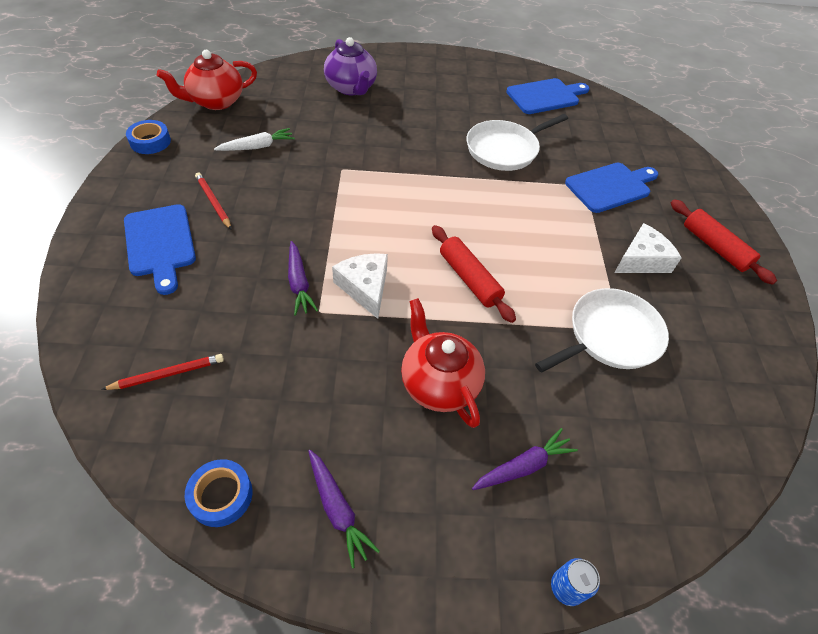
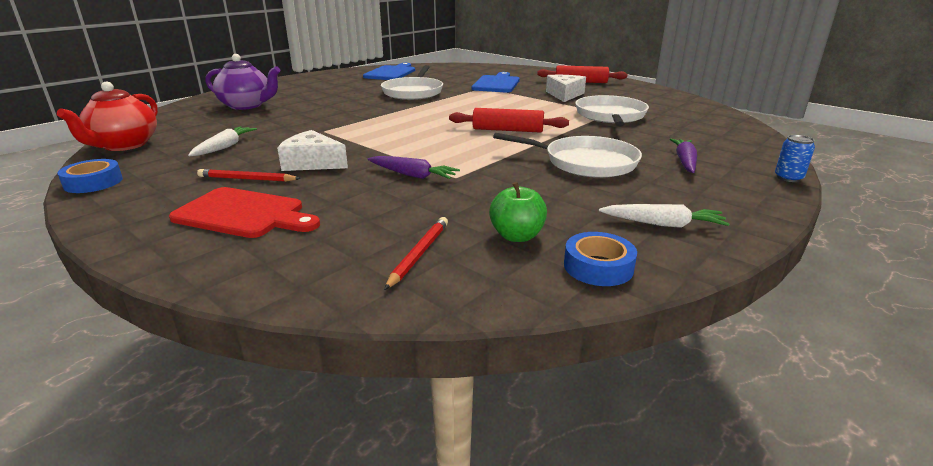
camera: 45 degrees left, 25 degrees down
(160, 244) = (244, 214): blue cutting board -> red cutting board
(237, 415) = (517, 236): none -> green apple
(337, 509) = (662, 224): purple carrot -> white carrot
(365, 287) = (459, 157): white cheese -> white cheese (312, 163)
(438, 383) = (585, 162): red teapot -> white pan

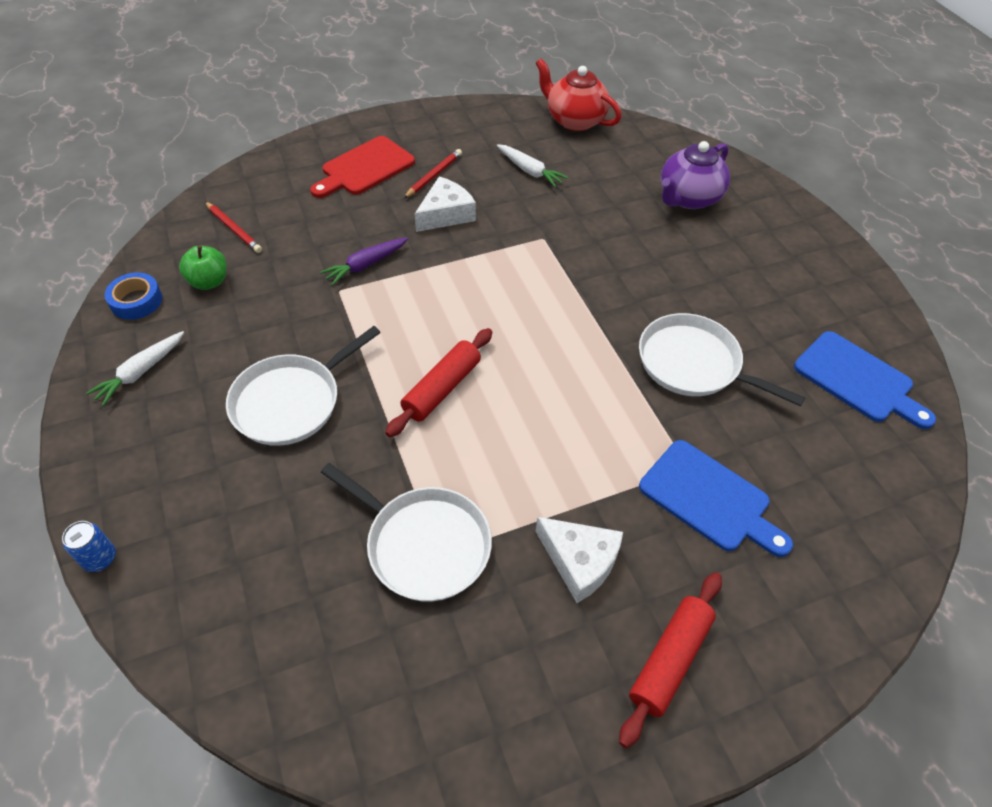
camera: 115 degrees right, 25 degrees up
(93, 182) = (484, 109): blue tape -> none
(684, 161) = (218, 495): purple carrot -> none

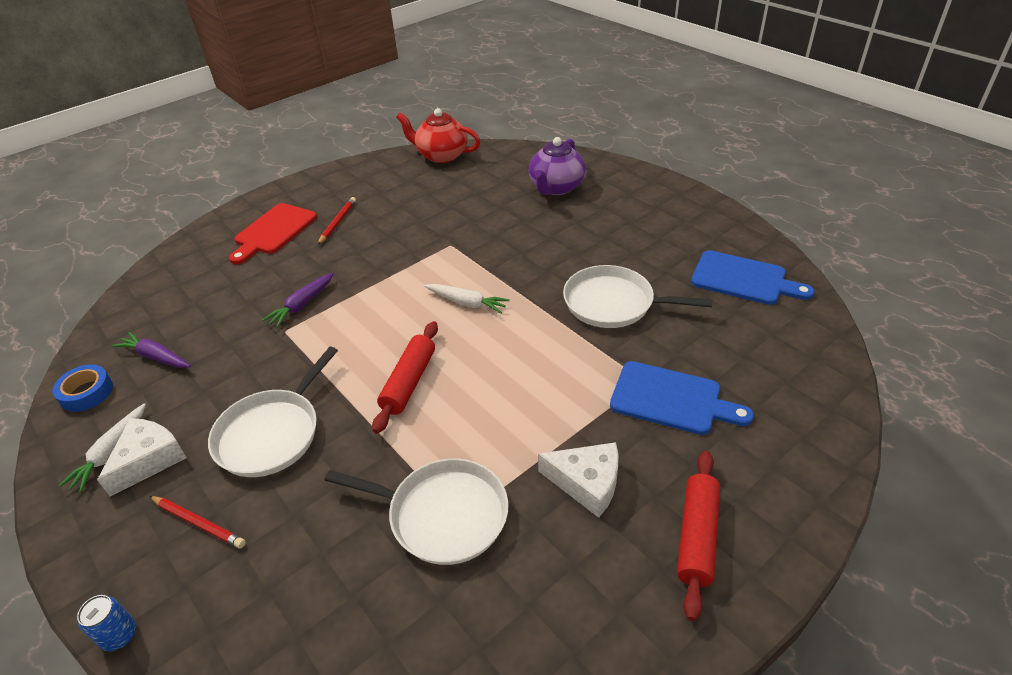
camera: 15 degrees left, 10 degrees down
(209, 282) = (156, 357): green apple -> purple carrot
(234, 229) = (166, 308): red pencil -> red pencil (198, 523)
(446, 214) = (359, 248): white cheese -> white cheese (149, 460)
(530, 171) = (419, 199): white carrot -> white carrot (467, 303)

